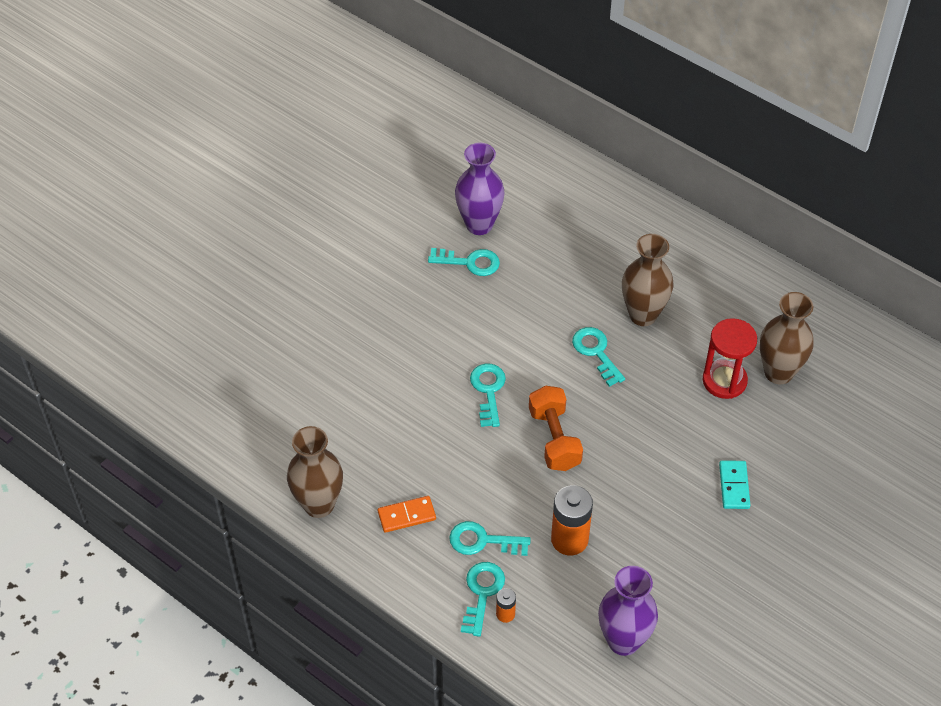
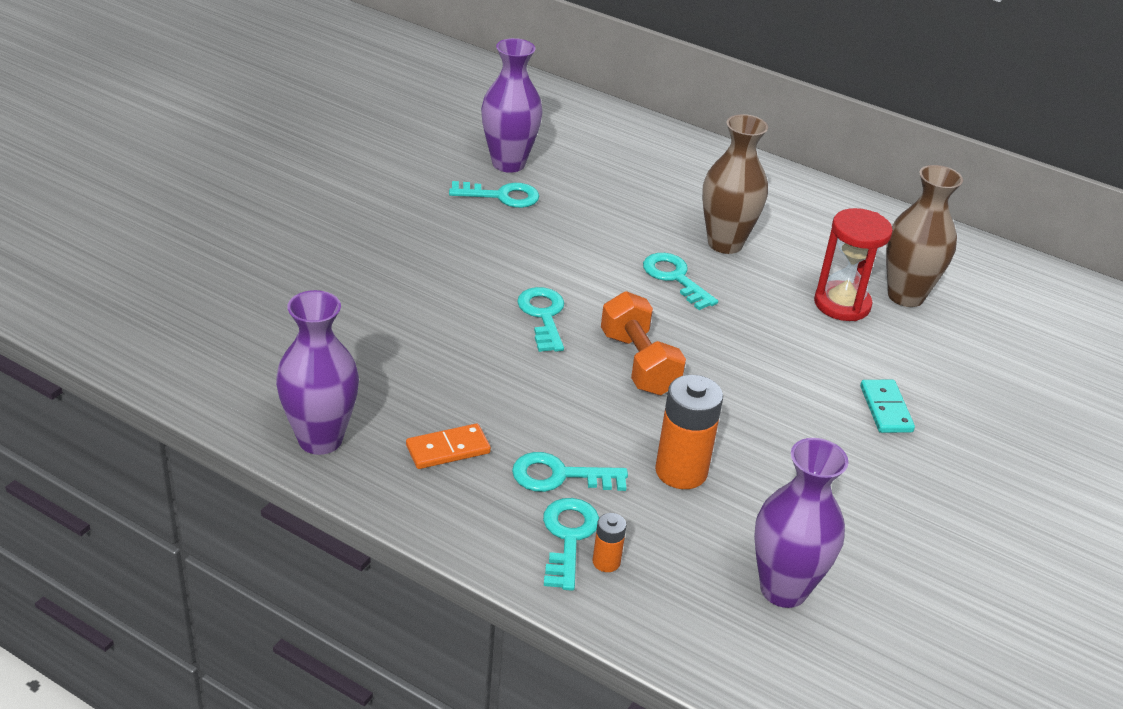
camera: 10 degrees left, 15 degrees down
(319, 504) = (320, 439): brown vase -> purple vase

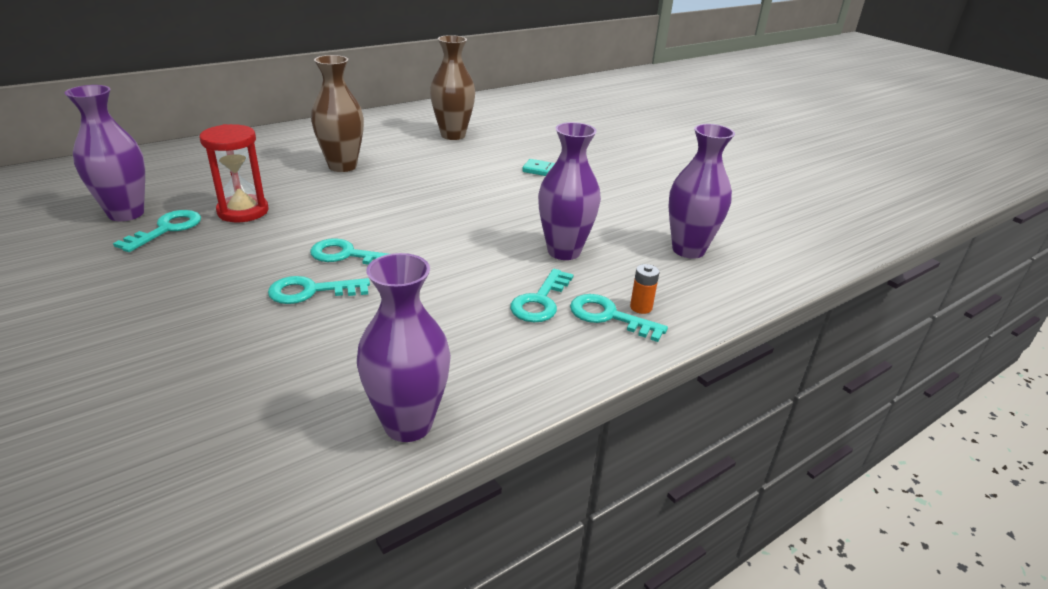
camera: 65 degrees left, 5 degrees down
(448, 449) = (475, 347): orange domino -> none
(639, 363) = (440, 233): orange dumbbell -> none
(675, 278) = (360, 193): turquoise key -> turquoise key (311, 291)
(681, 471) = (564, 251): orange battery -> purple vase
(842, 304) = (443, 153): red hourglass -> red hourglass (243, 211)

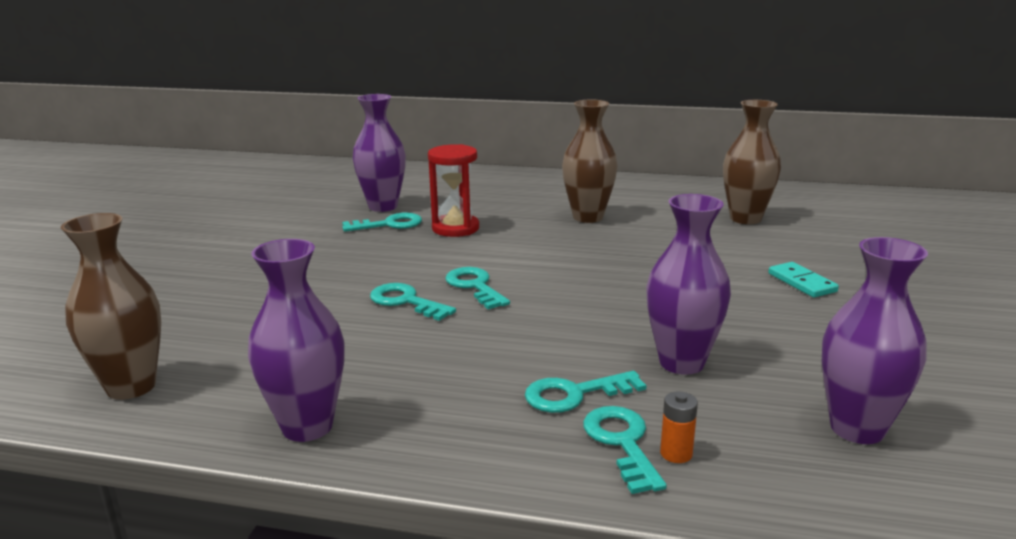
camera: 50 degrees right, 10 degrees down
(172, 498) = (131, 387): none -> brown vase

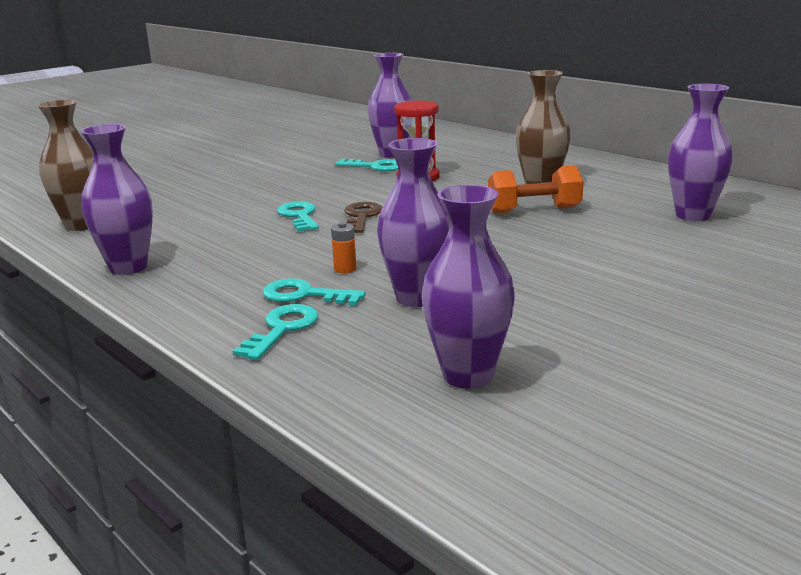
camera: 35 degrees right, 0 degrees up
(475, 286) = (361, 217): turquoise key -> brown key
(620, 241) = (534, 210): none -> orange dumbbell
(676, 453) = (304, 346): orange battery -> orange battery (345, 269)
(745, 219) = (693, 215): brown vase -> purple vase
(801, 282) = (641, 273): turquoise domino -> none

